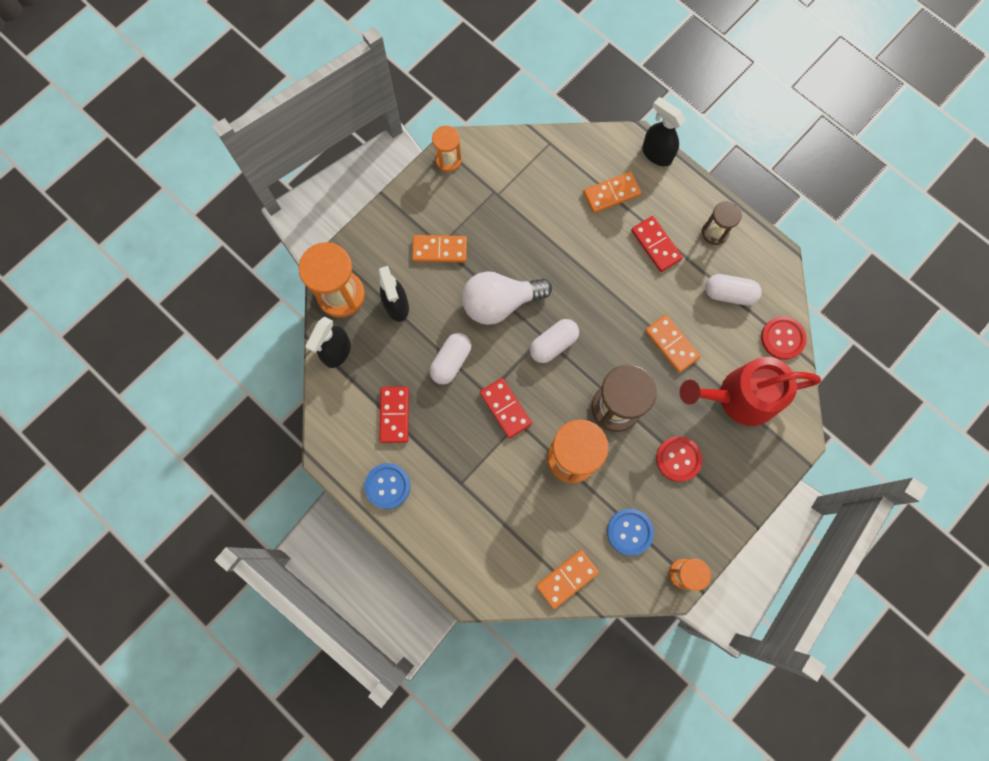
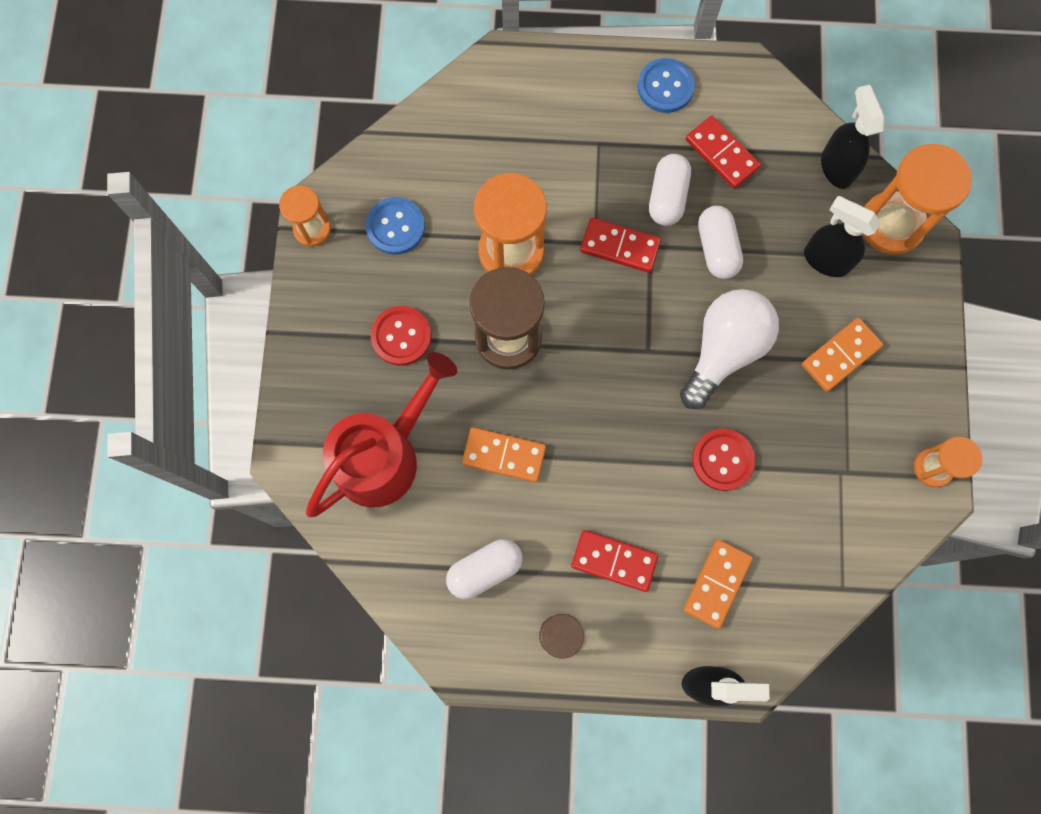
camera: 140 degrees right, 0 degrees up
(553, 344) = (629, 351): white capsule -> white capsule (667, 197)
(567, 578) = (422, 138): orange domino -> none
(782, 338) = (385, 564): red button -> red button (722, 460)

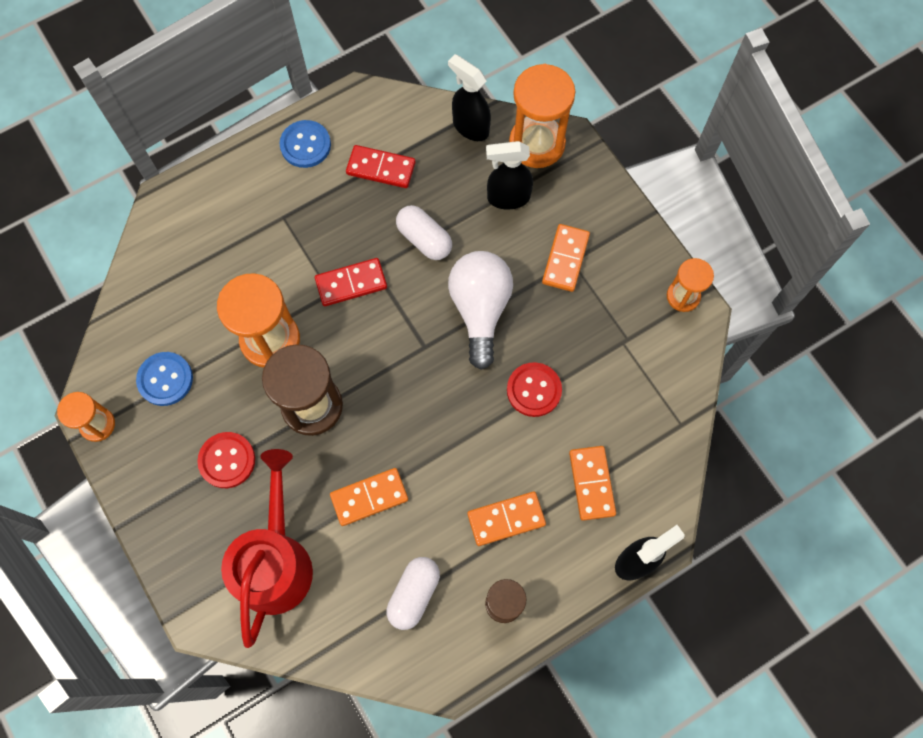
camera: 35 degrees left, 5 degrees down
(614, 561) = (506, 519): red domino -> orange domino
(667, 197) = (362, 224): white capsule -> none

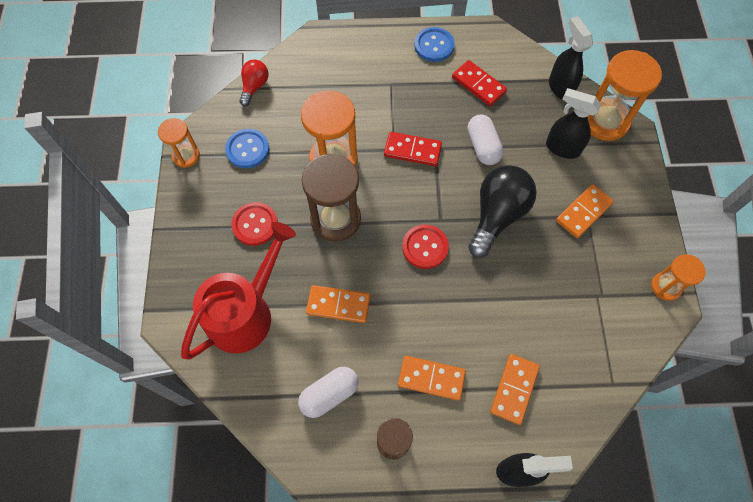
camera: 30 degrees right, 5 degrees down
(127, 300) = (254, 86): none -> red light bulb
(480, 309) = (497, 215): white light bulb -> black light bulb
(534, 390) = (506, 294): red button -> red button (425, 247)

